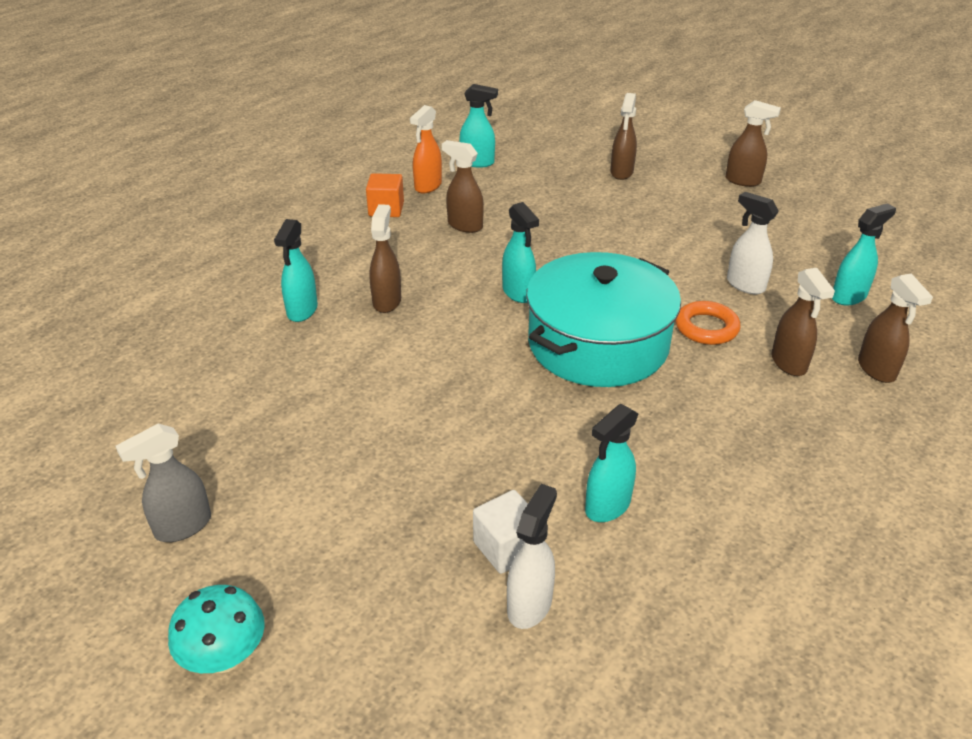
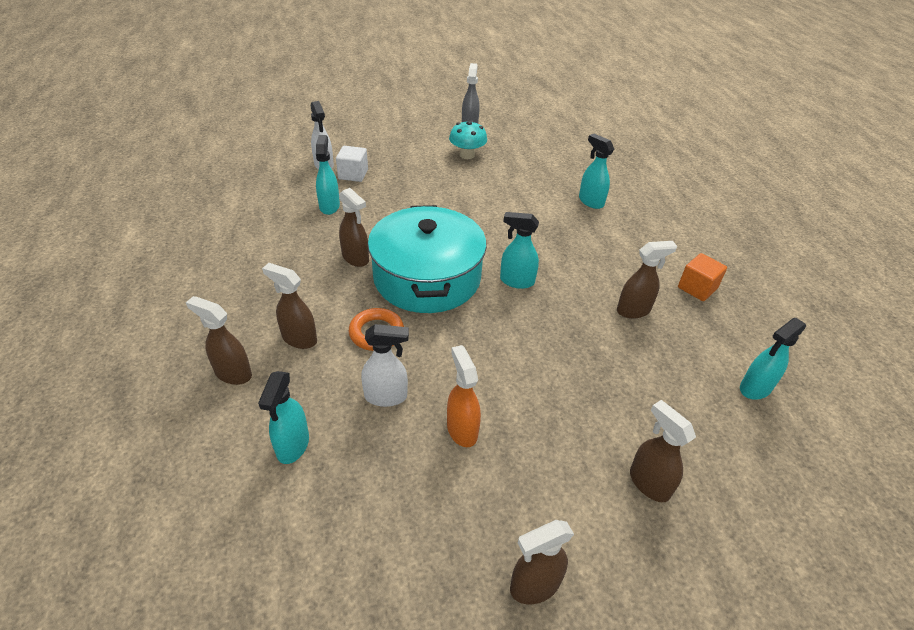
camera: 130 degrees right, 5 degrees up
(225, 656) = (400, 114): turquoise mushroom -> turquoise mushroom (467, 155)
(387, 301) = (567, 230): brown spray bottle -> brown spray bottle (355, 258)
(428, 186) = (723, 329): orange spray bottle -> orange spray bottle (462, 429)

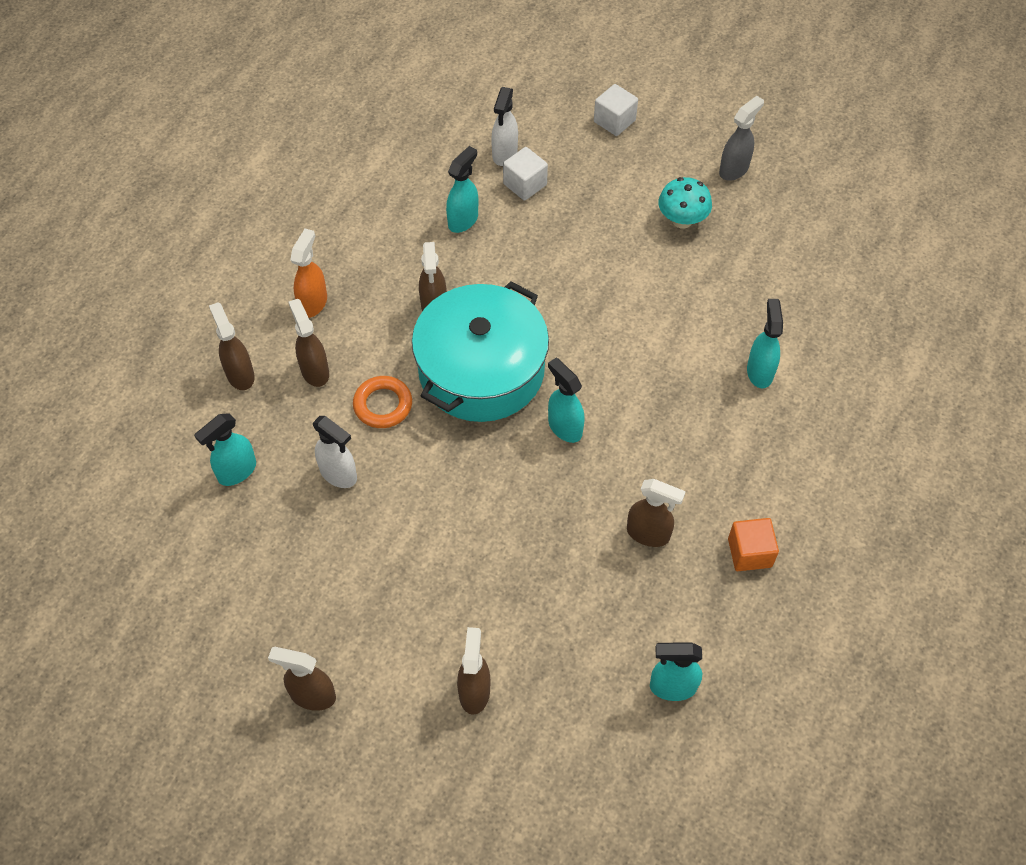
camera: 40 degrees right, 15 degrees up
(378, 129) = (614, 121): none -> white cube
(462, 429) = (372, 544): orange spray bottle -> orange spray bottle (313, 303)

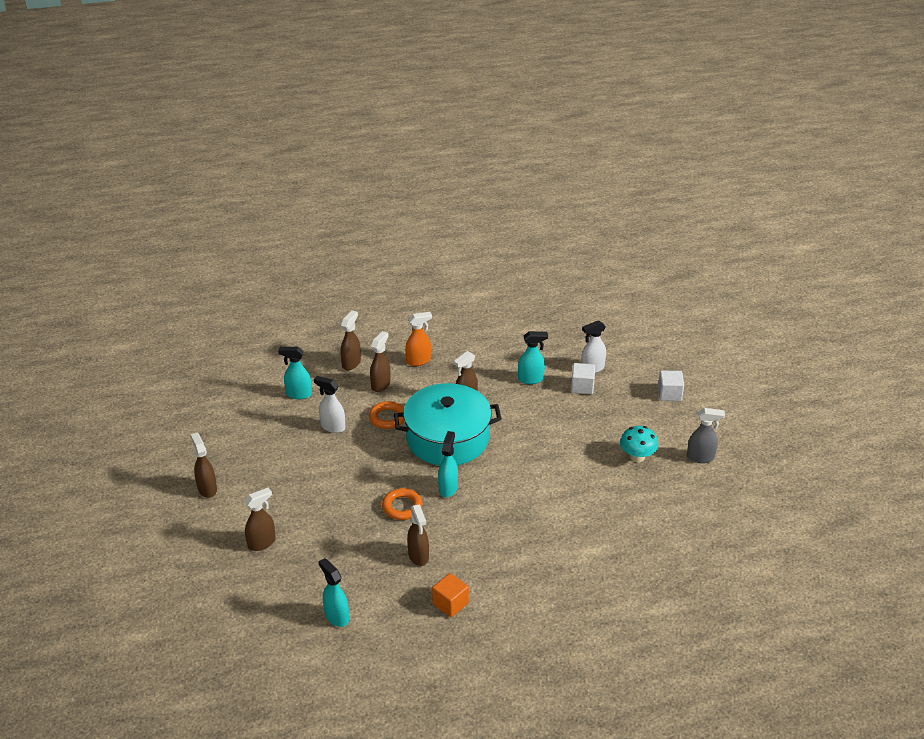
camera: 50 degrees right, 20 degrees down
(339, 474) = (332, 427): white spray bottle -> white spray bottle turned 120 degrees clockwise
(552, 495) = (402, 507): none -> orange ring
(759, 371) = (573, 544): turquoise spray bottle -> none

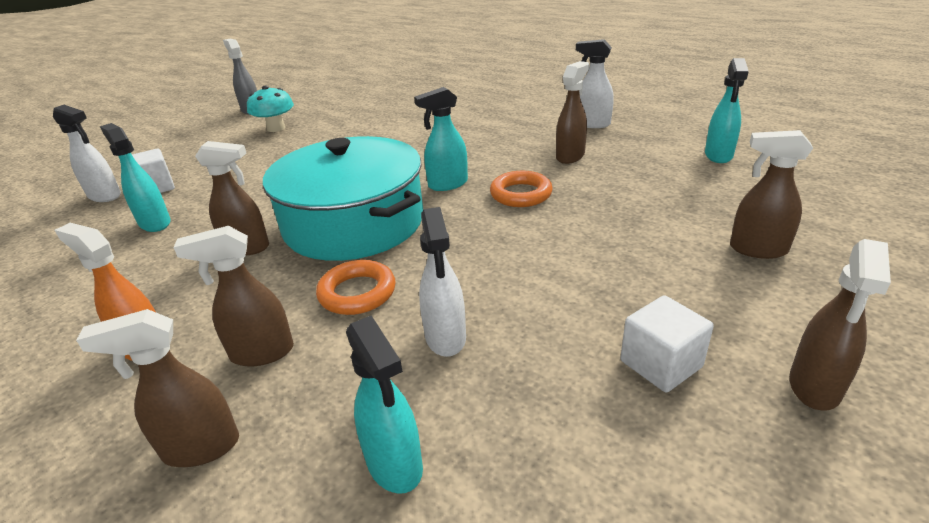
camera: 125 degrees left, 5 degrees down
(450, 603) = (592, 124): orange cube -> white spray bottle
(669, 394) = (145, 146): white cube -> white cube (661, 364)

